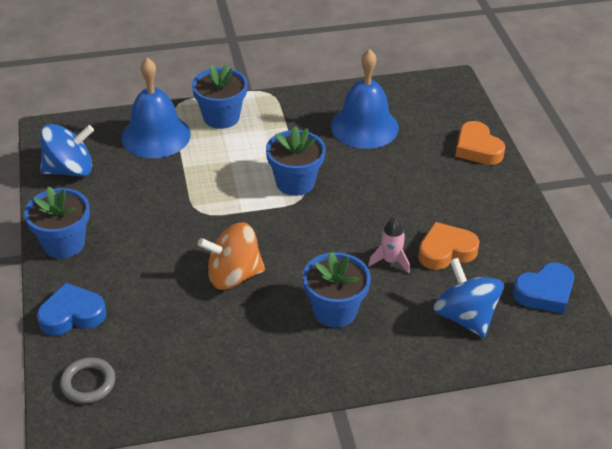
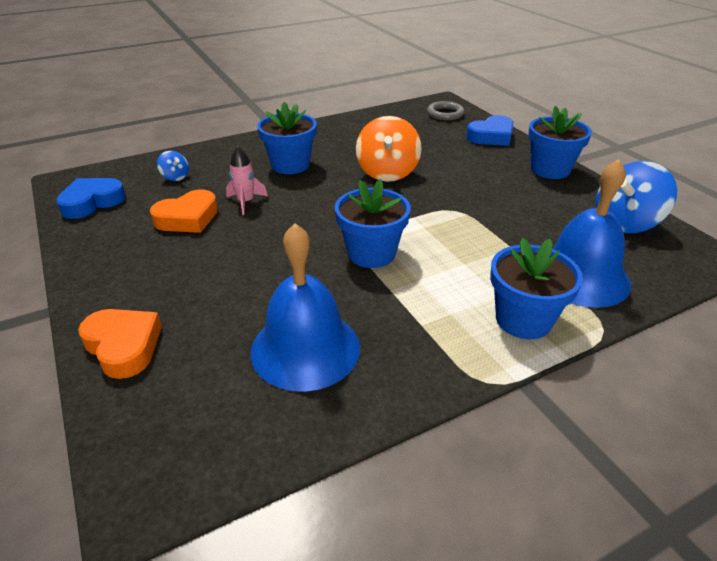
camera: 165 degrees right, 5 degrees down
(233, 275) = (387, 172): orange spinning top -> orange spinning top turned 120 degrees clockwise
(465, 317) = (175, 177): blue spinning top -> blue spinning top, size x0.48

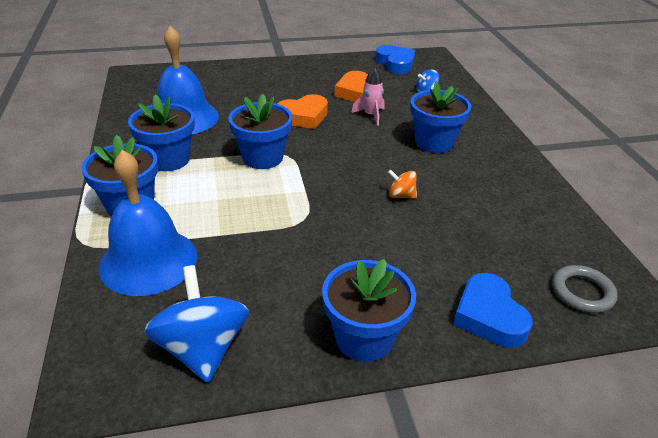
camera: 105 degrees right, 0 degrees up
(123, 346) = (232, 72): orange heart -> orange heart (303, 117)
(387, 172) = (401, 195): orange spinning top -> orange spinning top, size x0.48
(418, 323) = (169, 160): none -> blue flower pot

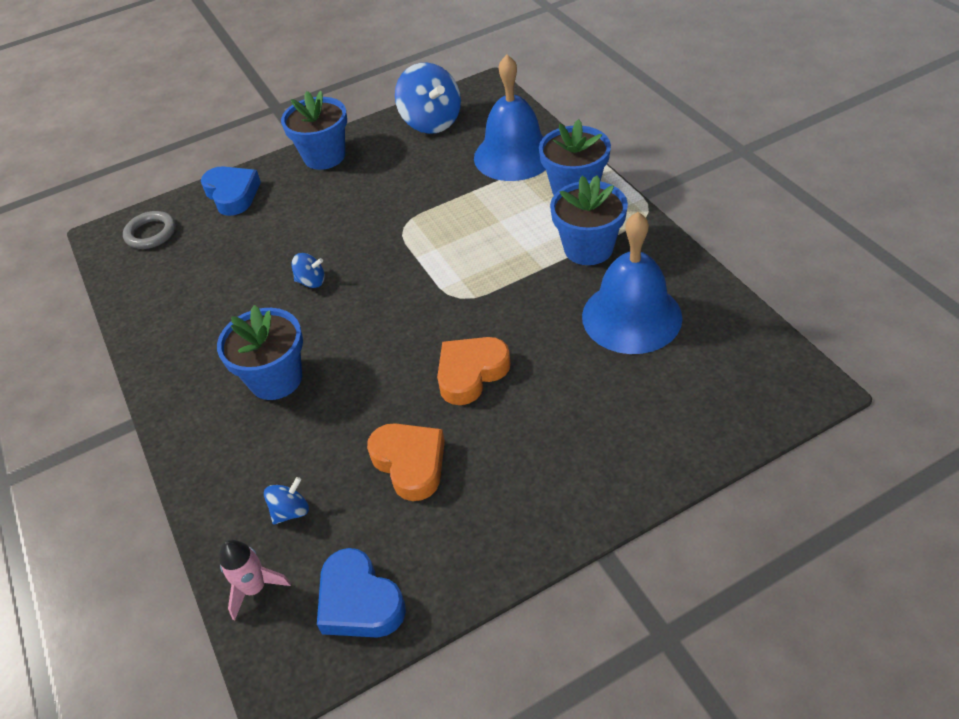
camera: 170 degrees right, 10 degrees up
(262, 158) = (485, 284): blue flower pot -> none
(371, 115) = (373, 409): pink rocket -> pink rocket (255, 588)
(401, 195) = (311, 281): orange spinning top -> blue spinning top

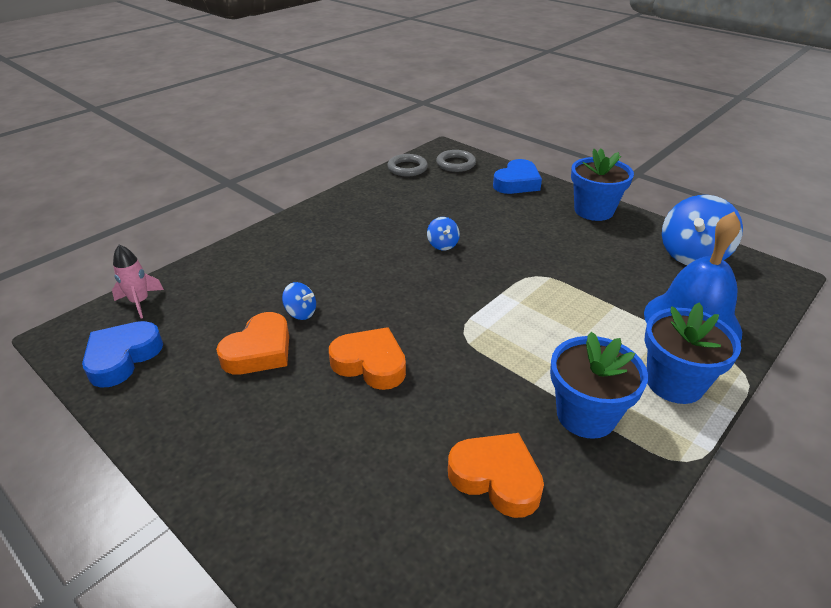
camera: 65 degrees right, 10 degrees down
(125, 278) = (407, 168): none -> grey ring
(276, 379) = (333, 257): blue flower pot -> none
(291, 511) = (207, 299): blue spinning top -> blue spinning top (301, 313)
(631, 316) = (496, 478): blue bell -> orange heart

